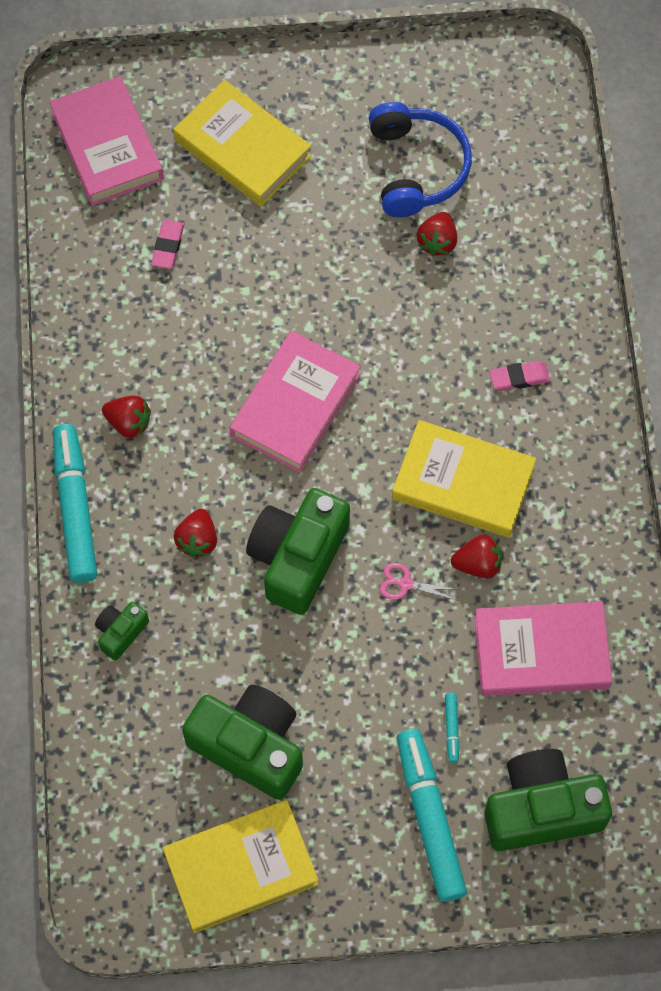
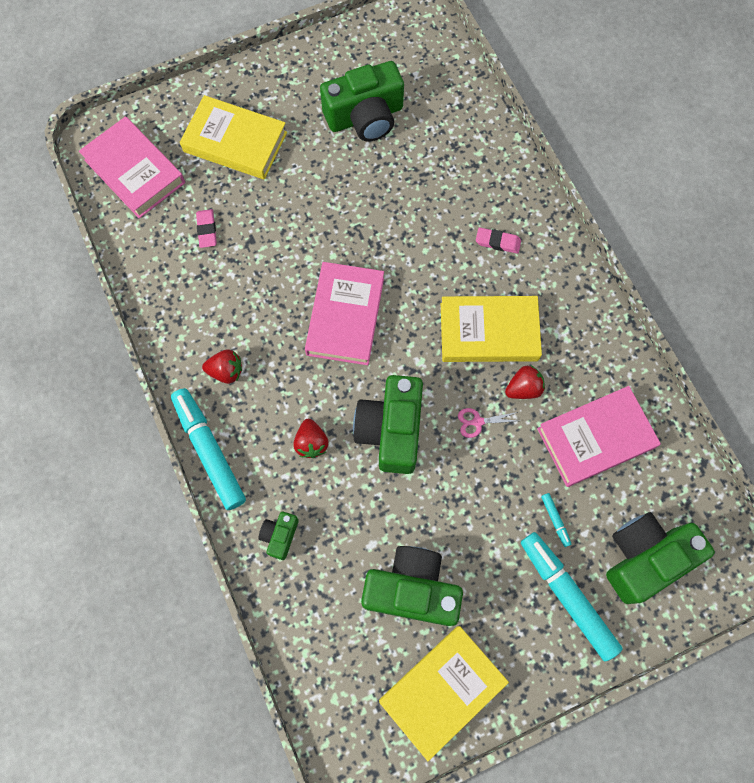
camera: 20 degrees left, 5 degrees up
(416, 168) = (365, 117): blue headphones -> green camera
(437, 242) = (401, 164): red strawberry -> none
(519, 378) = (497, 242): pink eraser -> pink eraser turned 45 degrees clockwise

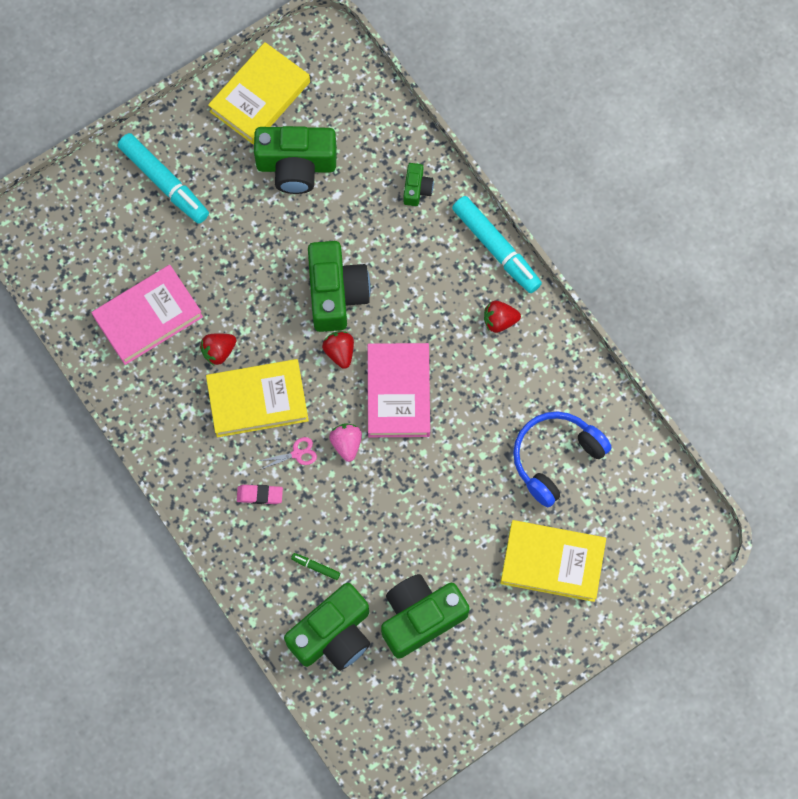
camera: 170 degrees right, 0 degrees up
(134, 171) = (648, 510): pink book -> none
(207, 230) = (555, 458): pink eraser -> blue headphones
(311, 443) = (406, 270): red strawberry -> red strawberry (339, 352)
(406, 275) = (346, 444): none -> pink strawberry
(453, 172) = (316, 567): none -> green marker
(477, 422) = (258, 314): pink scissors -> pink scissors (297, 454)
(555, 520) = (179, 241): turquoise marker -> none
(644, 557) = (99, 223): green camera -> green camera (333, 635)

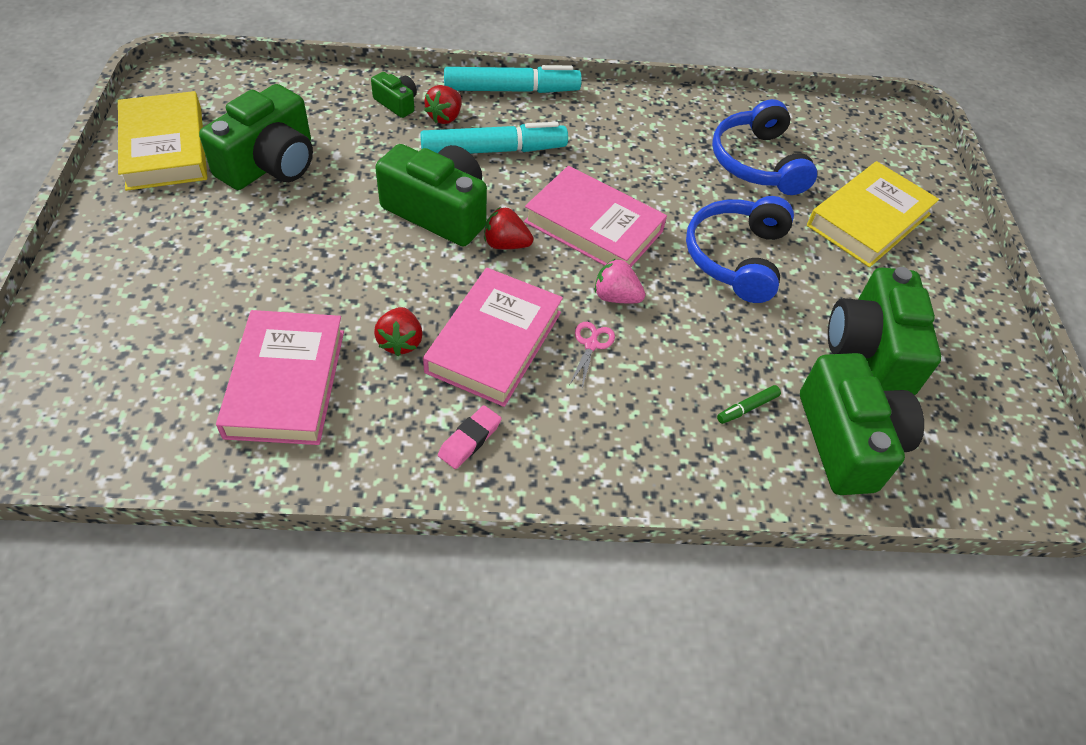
camera: 60 degrees left, 20 degrees down
(164, 182) = (149, 271): turquoise marker -> turquoise marker (493, 150)
(257, 400) = (494, 342): yellow book -> pink book
(260, 495) = (614, 408): pink eraser -> pink eraser (469, 439)
(441, 495) = (736, 257): none -> blue headphones
(499, 321) = (585, 124): red strawberry -> red strawberry (445, 117)

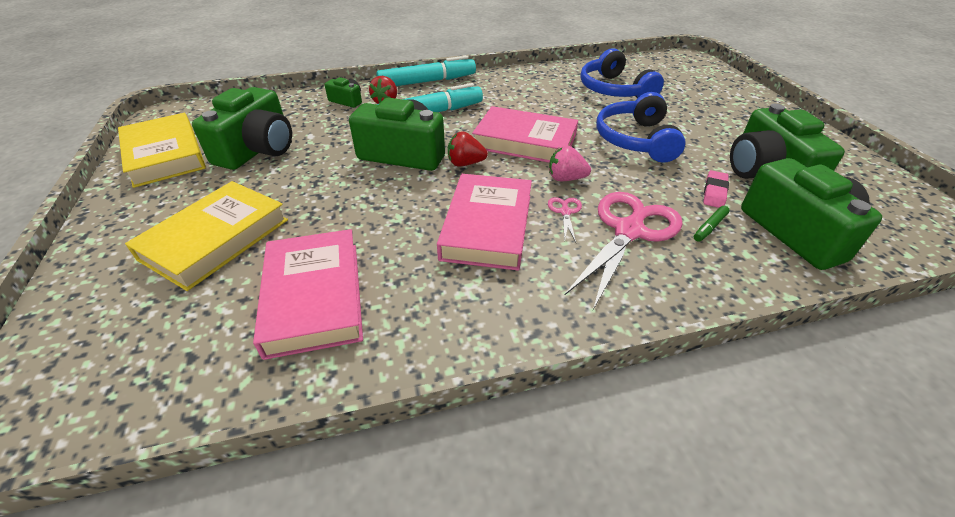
camera: 10 degrees left, 10 degrees down
(400, 342) = (408, 243): red strawberry -> none
(469, 439) = (501, 302): pink eraser -> pink eraser (714, 192)
(650, 389) = (629, 231): none -> pink scissors
(868, 220) = (706, 105): yellow book -> yellow book (215, 239)

